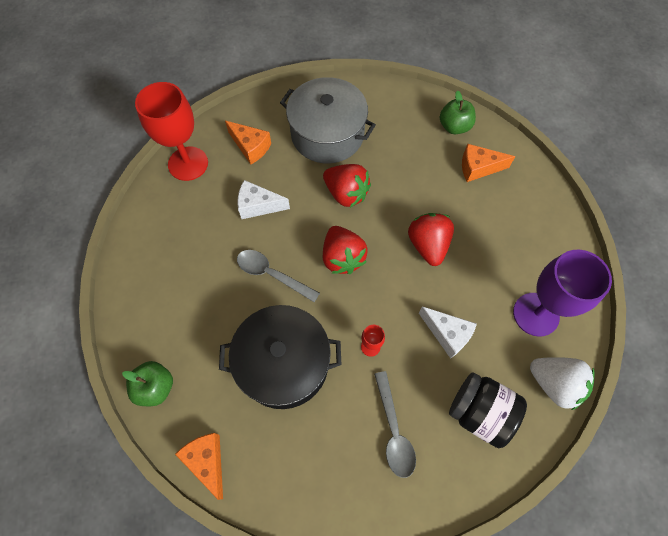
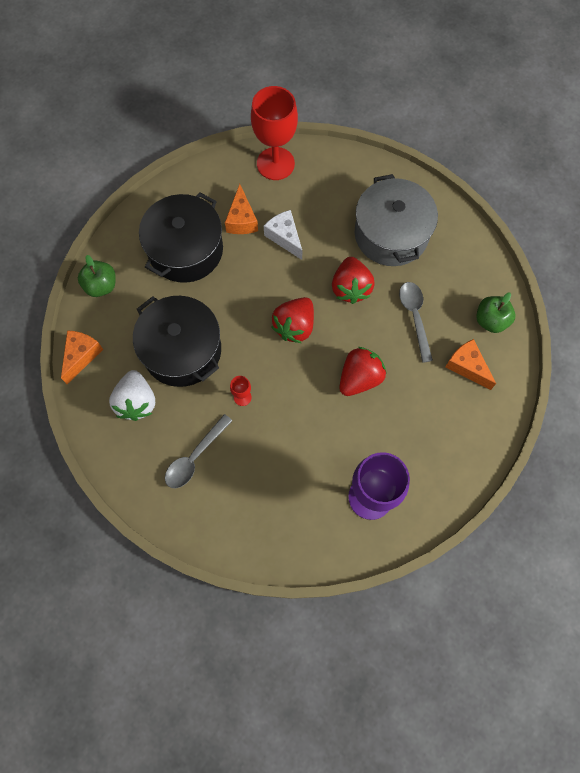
camera: 50 degrees right, 5 degrees up
(193, 288) = (185, 250): none -> black pot
(250, 147) = (328, 192): orange cheese -> orange cheese (241, 219)
(272, 274) = (239, 290): grey spoon -> grey spoon (414, 317)
(447, 334) = (297, 443): white cheese -> none
(479, 412) = (256, 507): black jar -> none
(554, 384) = (323, 546): white strawberry -> white strawberry (136, 402)

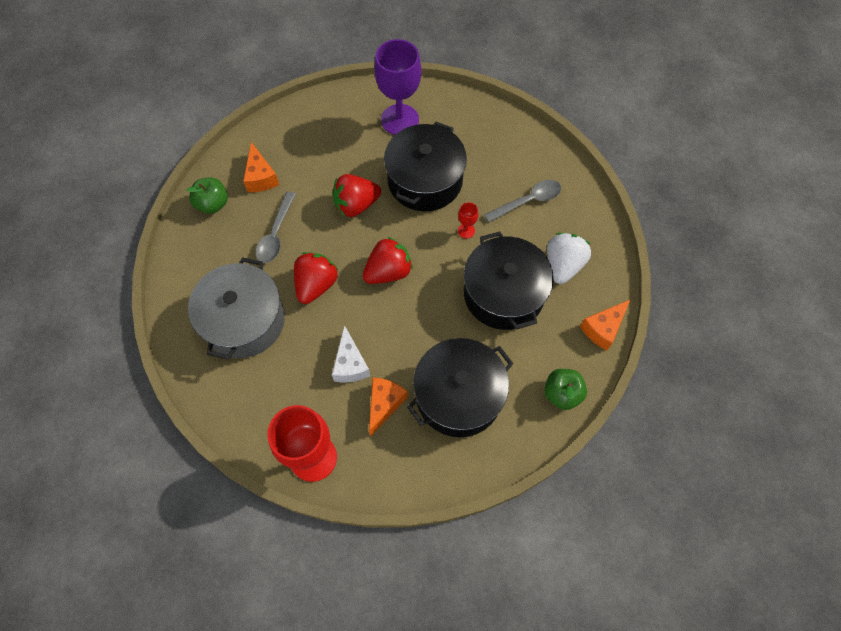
camera: 155 degrees left, 5 degrees down
(308, 434) = (425, 180): none -> black pot

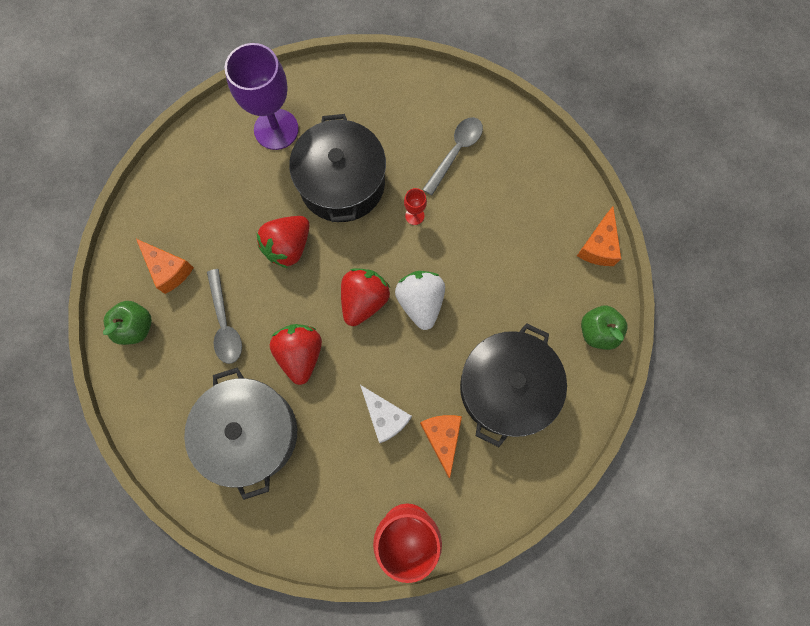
camera: 30 degrees left, 10 degrees up
(503, 294) = (488, 261): black pot -> none
(563, 265) = (526, 202): white strawberry -> white strawberry (420, 302)

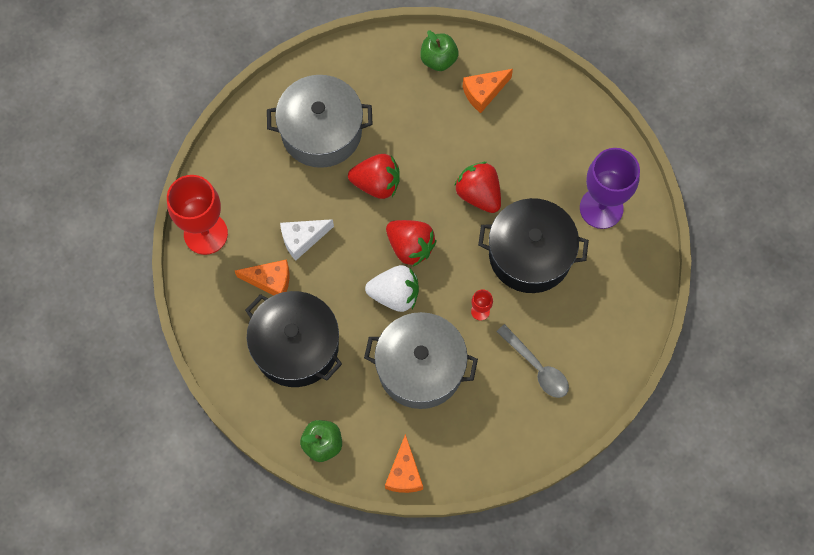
camera: 105 degrees right, 5 degrees down
(225, 323) = (421, 129): grey spoon -> none
(489, 258) = (420, 367): none -> grey pot
(598, 246) = (404, 473): orange cheese -> orange cheese turned 120 degrees counterclockwise

